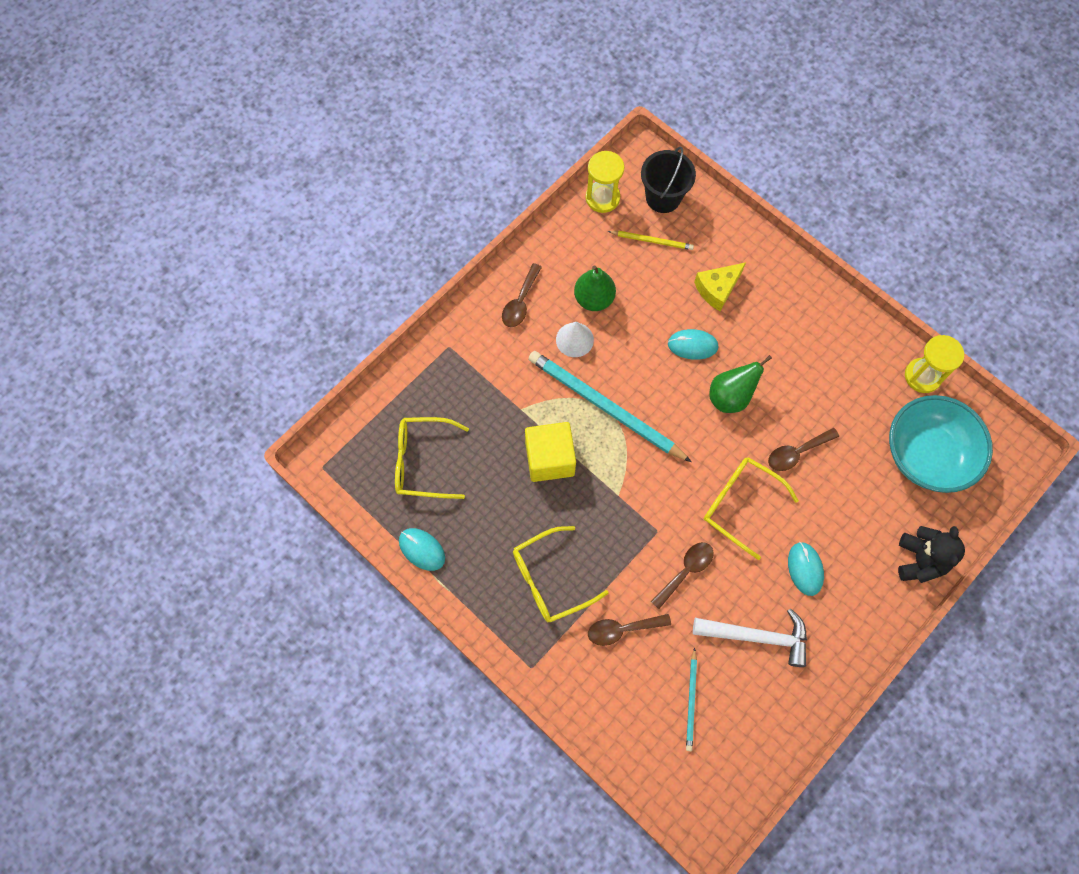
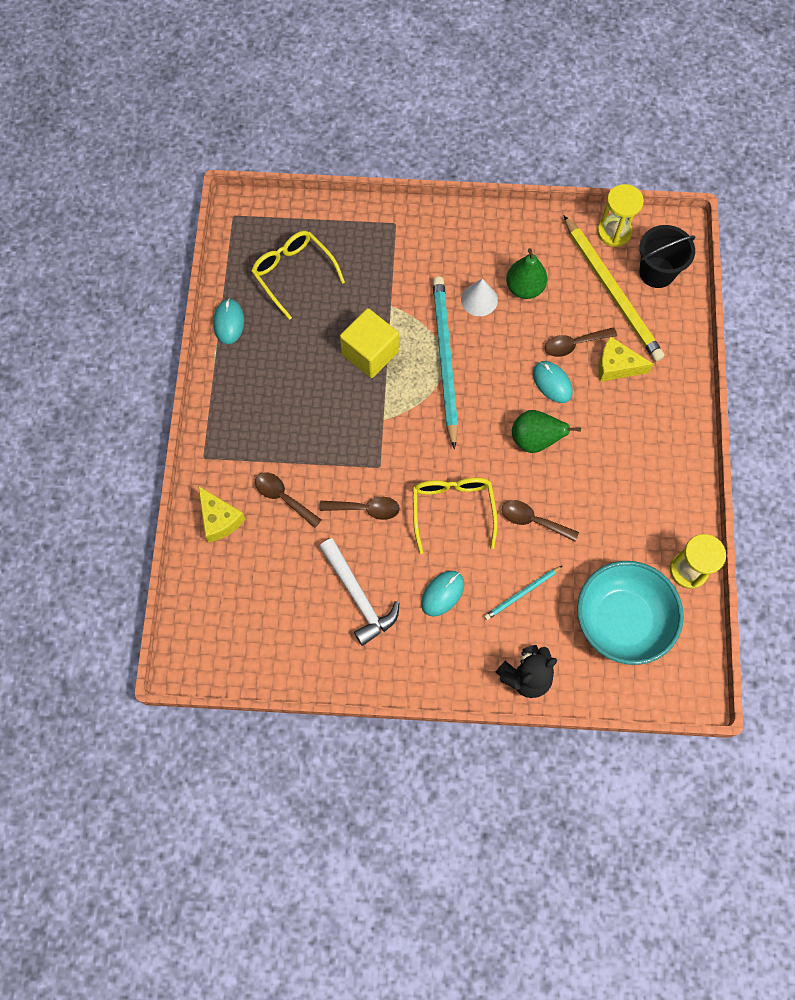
camera: 50 degrees right, 0 degrees up
(520, 302) = (474, 242): brown spoon -> brown spoon (574, 344)
(550, 579) = (278, 421): yellow glasses -> none
(599, 697) = (219, 519): none -> yellow cheese
(652, 241) = (612, 291): yellow pencil -> yellow pencil, size x2.11
(691, 701) = (269, 584): turquoise pencil -> turquoise pencil (522, 593)

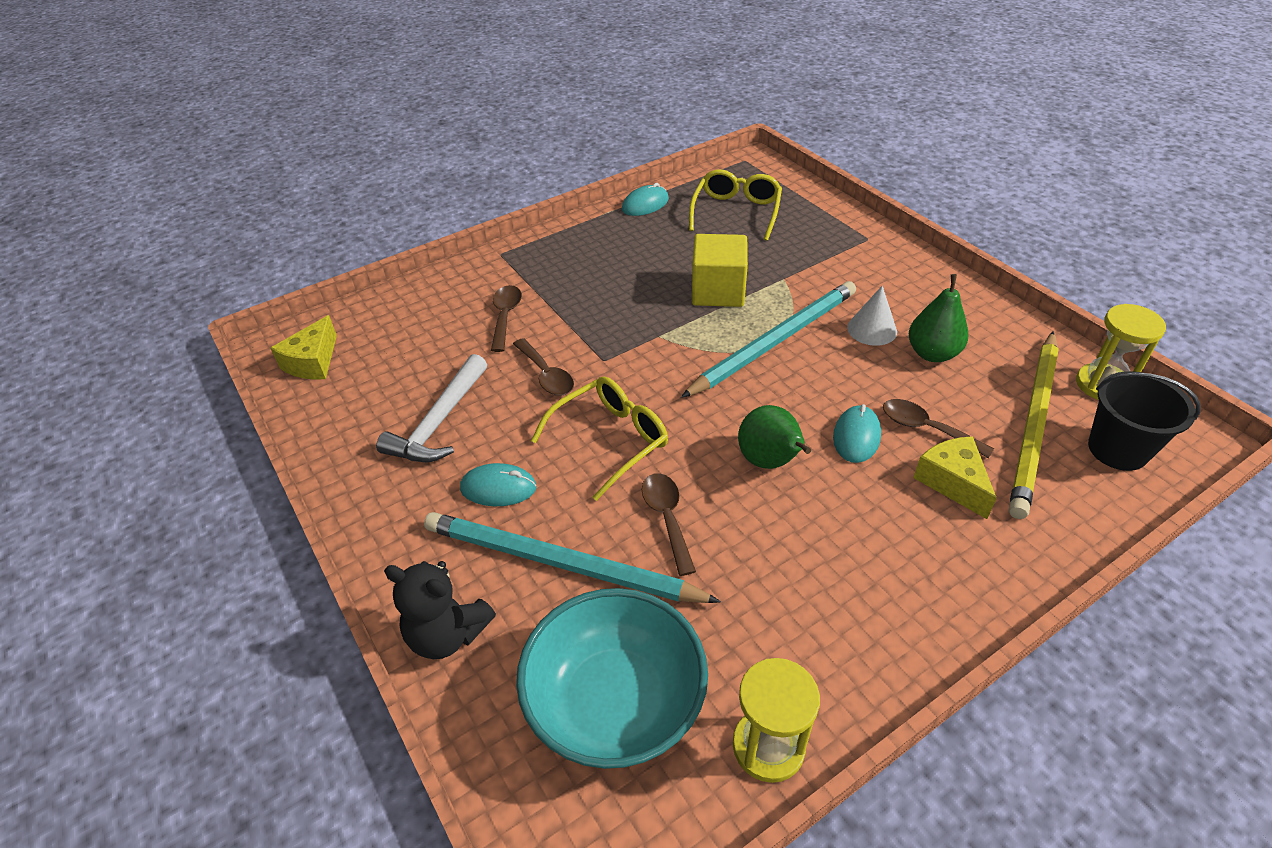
camera: 55 degrees right, 25 degrees down
(219, 519) = (446, 291): yellow cheese -> yellow cheese (313, 362)
(522, 593) = (560, 563): turquoise pencil -> turquoise pencil, size x2.11

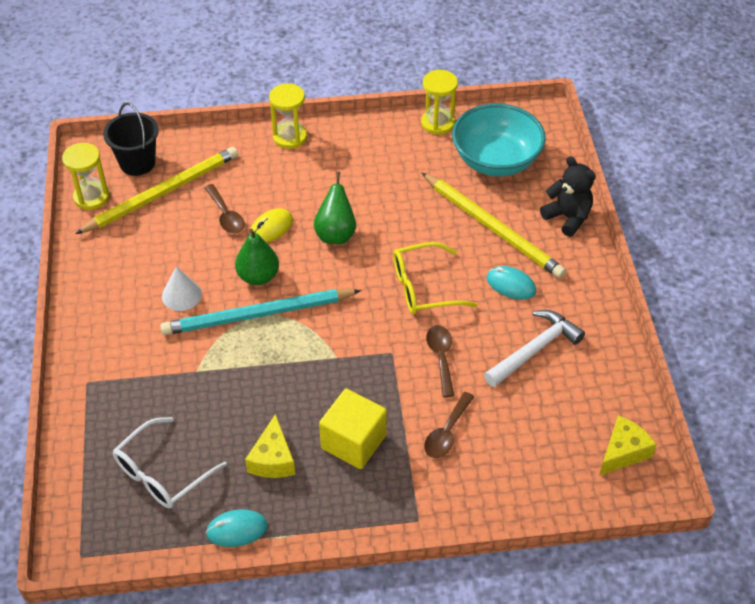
camera: 155 degrees left, 5 degrees up
(560, 563) = (493, 228): turquoise pencil -> yellow pencil
(667, 518) = (419, 227): brown spoon -> none
(718, 291) = (259, 381): yellow cube -> yellow cube (353, 442)
(736, 212) = (162, 473): yellow glasses -> white glasses
(856, 436) = (271, 228): turquoise mouse -> yellow mouse
(932, 353) = (164, 259): green pear -> green pear (258, 276)
(952, 482) = (246, 183): yellow cheese -> yellow cheese (273, 459)
(977, 588) = (290, 137): none -> yellow hourglass

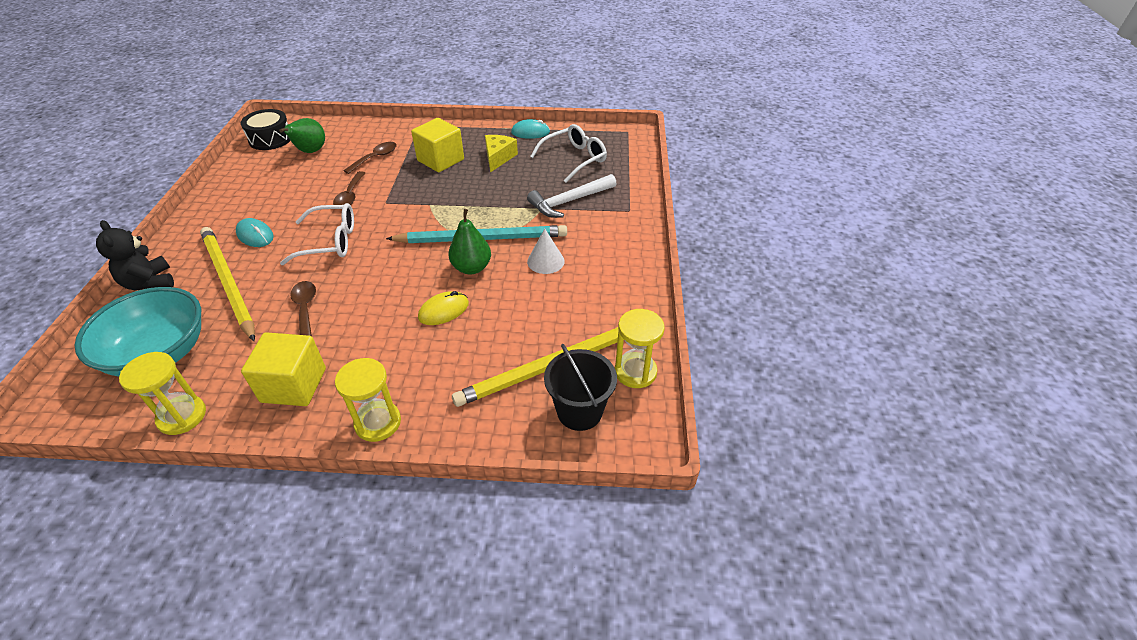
camera: 170 degrees left, 5 degrees down
(226, 215) = (487, 330): brown spoon -> brown spoon (305, 309)
(336, 234) = (382, 296): green pear -> green pear (310, 151)
(369, 152) = (294, 385): none -> yellow cube
(423, 288) = (330, 242): yellow glasses -> white glasses
(534, 350) = (277, 192): white hammer -> white hammer (569, 201)
(623, 452) = (270, 139): yellow cheese -> black drum

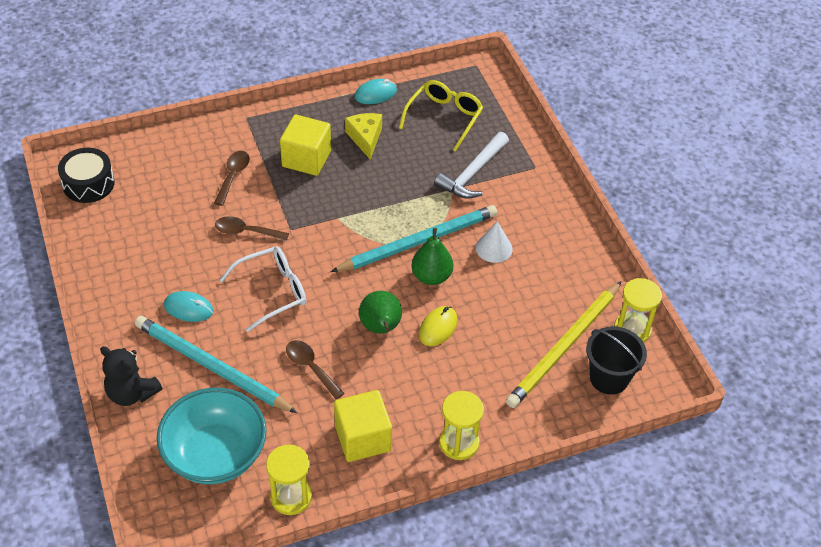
camera: 25 degrees left, 5 degrees up
(228, 283) = (211, 366): yellow pencil -> turquoise pencil
(310, 151) = (152, 188): green pear -> green pear (381, 328)
(350, 195) = (246, 232): brown spoon -> brown spoon turned 120 degrees clockwise
(574, 159) = (444, 118): white glasses -> yellow glasses

